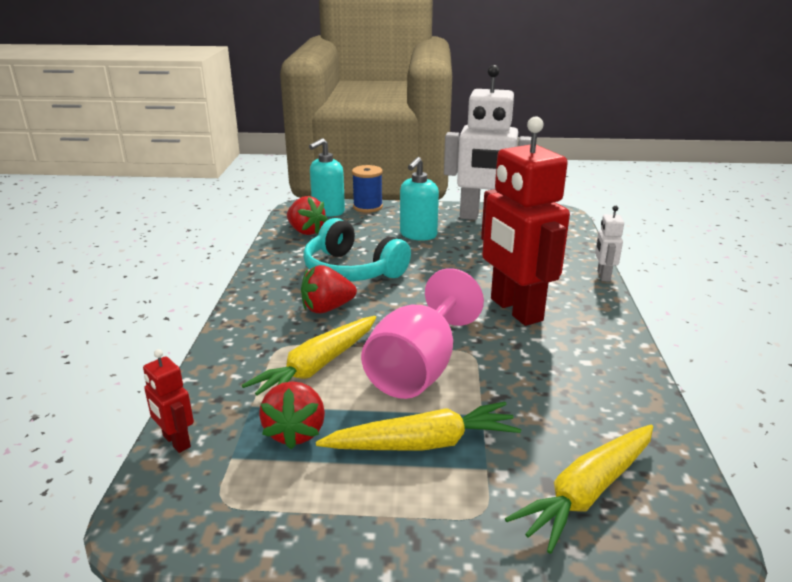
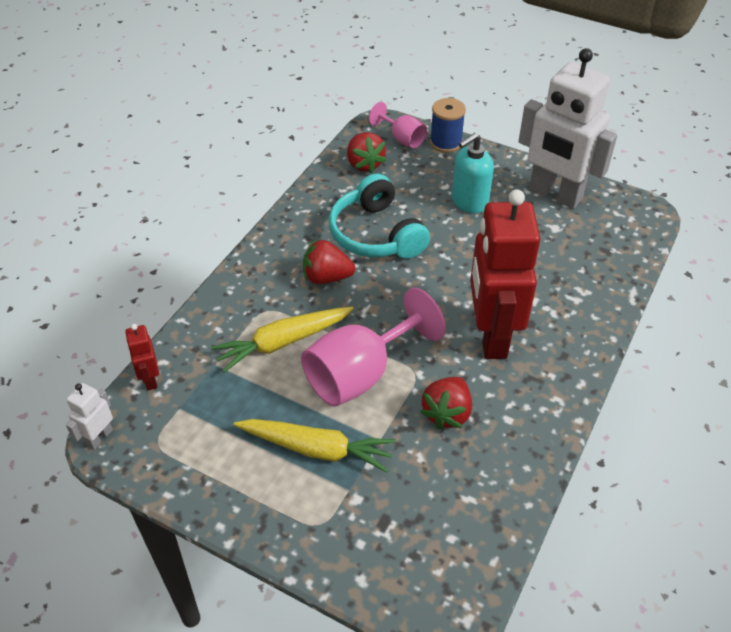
camera: 25 degrees right, 20 degrees up
(295, 432) = (233, 402): red strawberry -> red strawberry (447, 413)
(328, 211) = (402, 139): turquoise soap dispenser -> pink goblet
(587, 493) = (406, 541): yellow carrot -> none
(603, 276) = (614, 320): white robot -> white robot (99, 437)

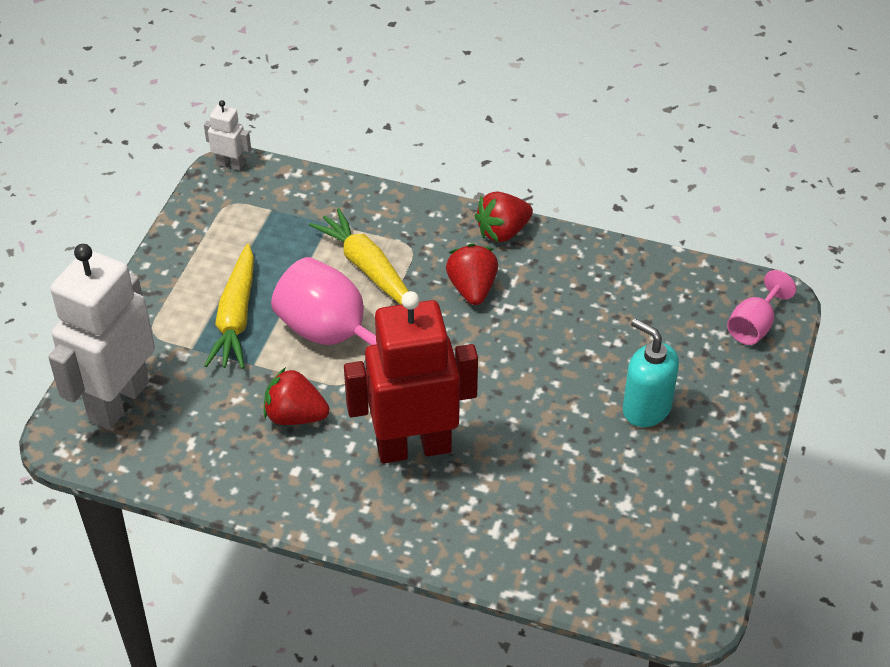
camera: 80 degrees right, 0 degrees up
(150, 379) = (302, 181): red robot -> none
(364, 164) = (686, 294): red strawberry -> red strawberry (503, 232)
(376, 234) = (556, 322): turquoise headphones -> none
(445, 143) = (764, 373): blue spool -> none
(555, 194) = (693, 502): white robot -> white robot (118, 401)

